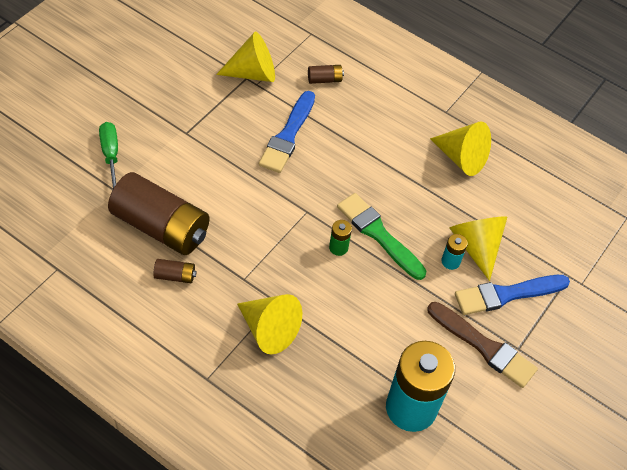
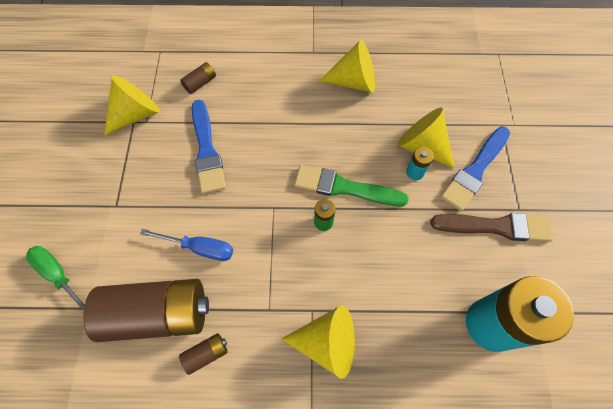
camera: 30 degrees left, 10 degrees up
(226, 203) = (200, 248): none -> blue screwdriver

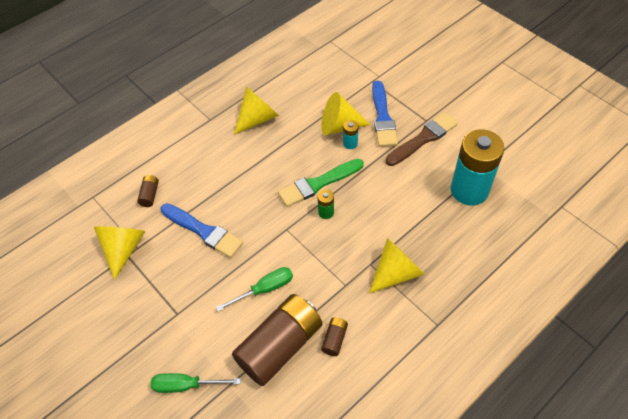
camera: 40 degrees left, 10 degrees down
(200, 248) = (265, 289): blue screwdriver -> green screwdriver

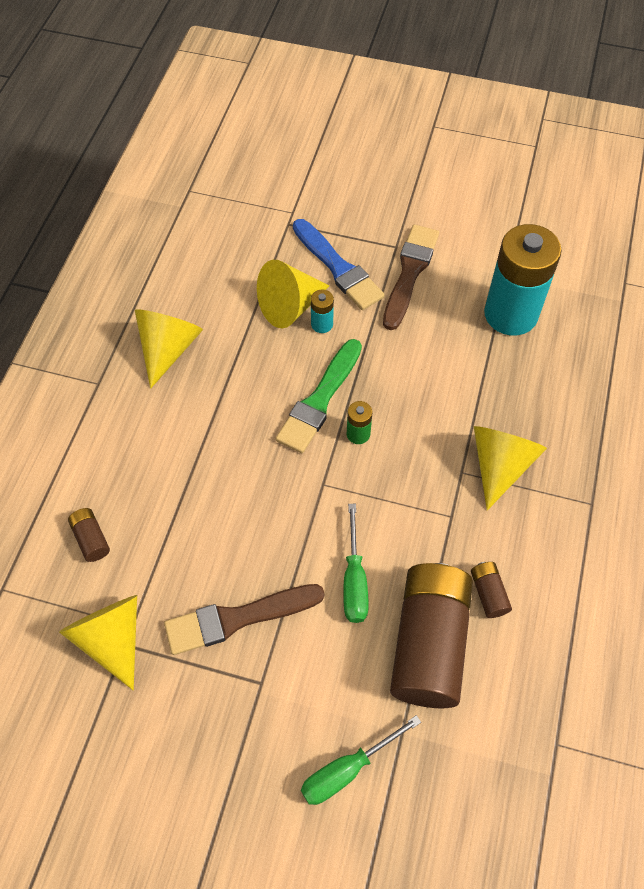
camera: 35 degrees left, 5 degrees up
(190, 274) = (237, 618): none -> brown brush
(203, 231) = (211, 549): blue brush -> none
(265, 289) = (354, 580): green screwdriver -> green screwdriver turned 150 degrees clockwise

